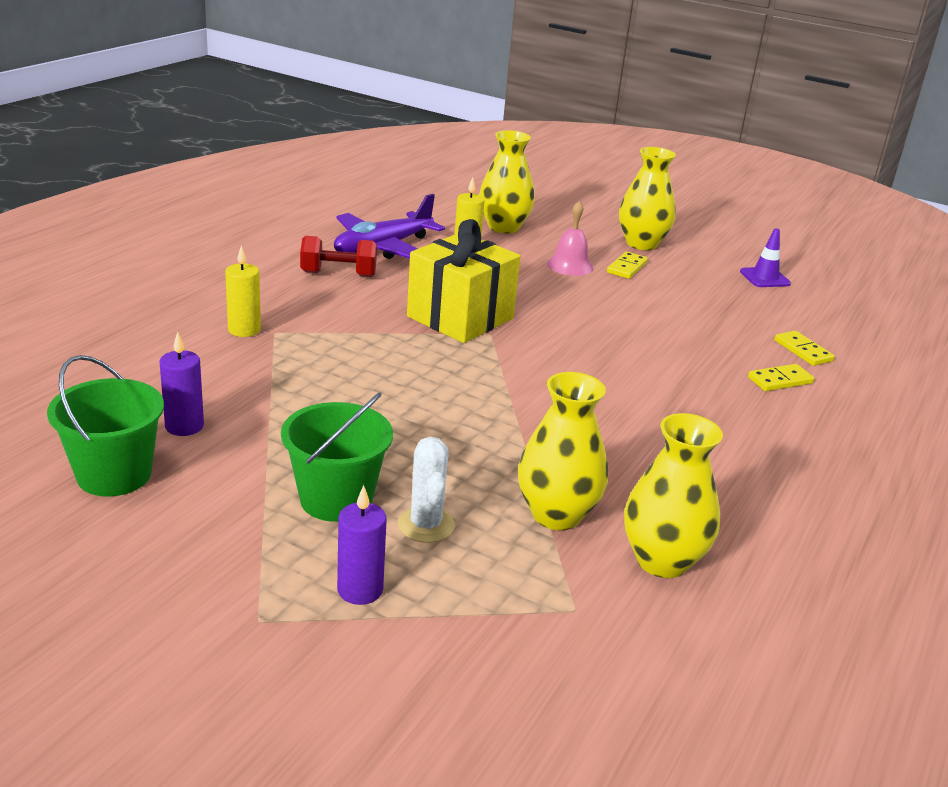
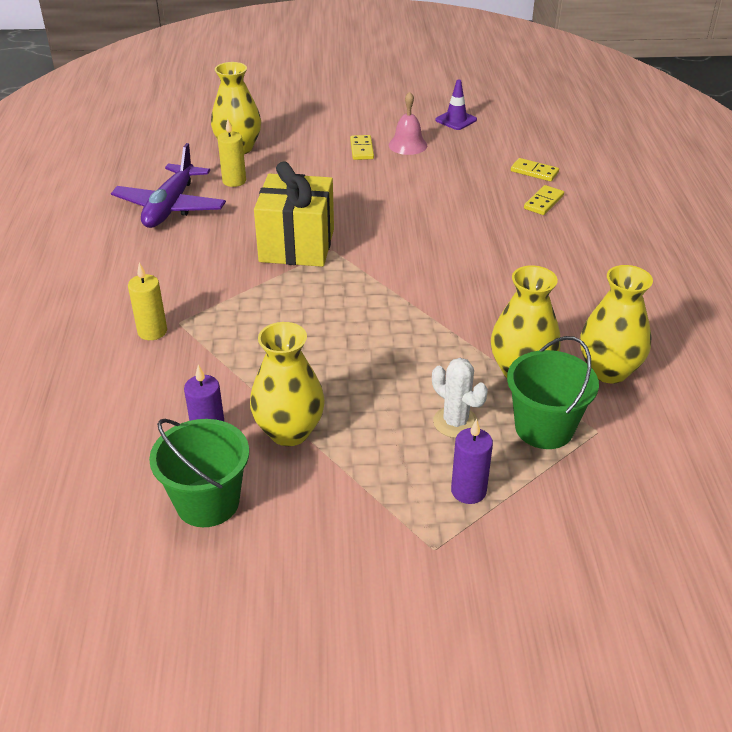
camera: 30 degrees left, 10 degrees up
(336, 499) = (380, 435): green bucket -> green bucket (544, 428)
(338, 274) = (164, 247): red dumbbell -> none
(570, 265) = (322, 164): pink bell -> pink bell (407, 145)
(641, 243) = (349, 123): yellow vase -> yellow vase (289, 432)

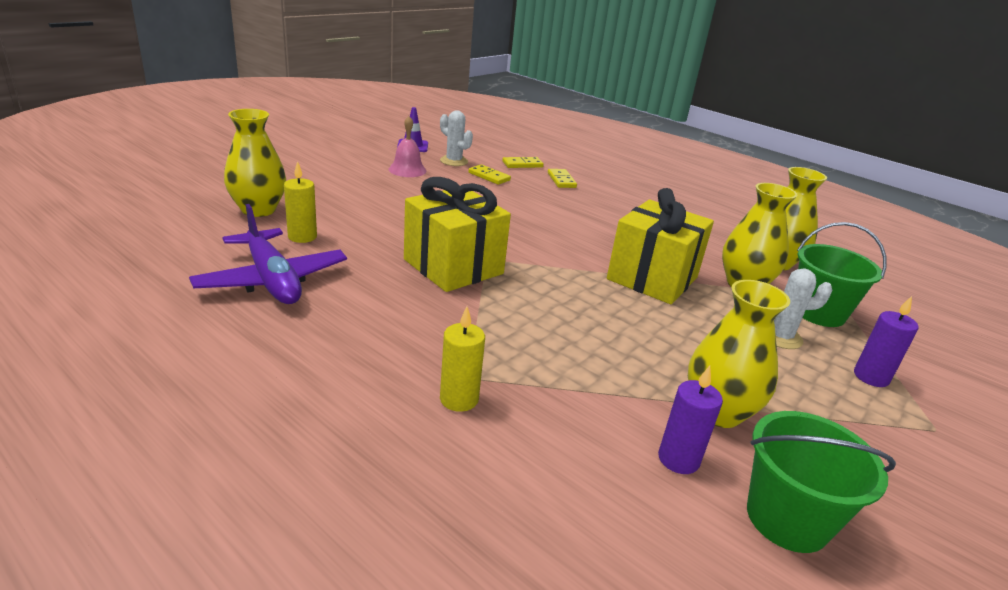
camera: 50 degrees left, 10 degrees down
(362, 149) = (376, 182): yellow domino -> yellow domino (489, 176)
(441, 325) = (652, 278): none -> yellow gift
(468, 148) = (454, 161): none -> white cactus

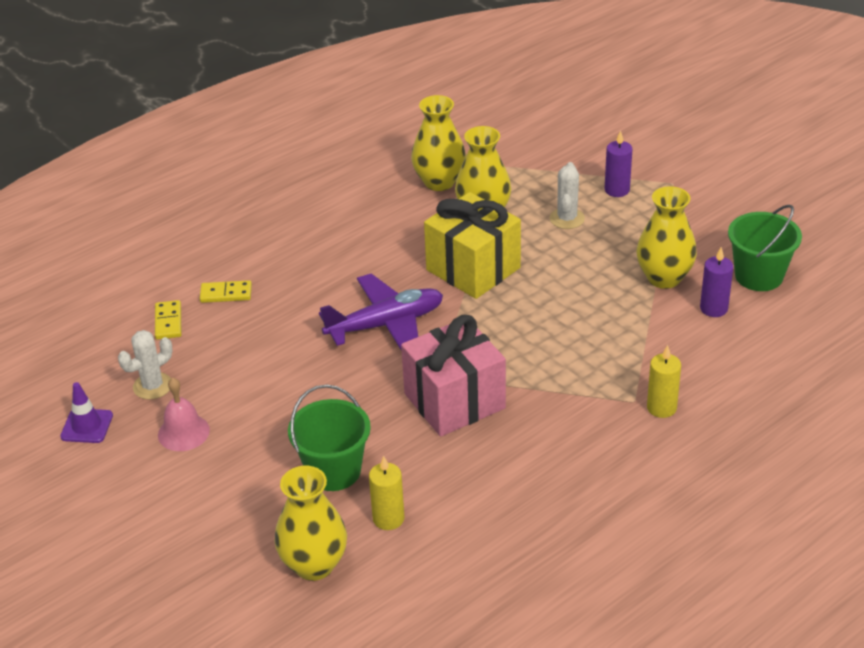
camera: 75 degrees left, 10 degrees up
(272, 280) = (486, 532): purple plane -> purple plane (386, 325)
(453, 267) = (454, 401): yellow gift -> pink gift
(489, 176) = (210, 356): yellow domino -> none
(818, 312) = (528, 185): green bucket -> green bucket (334, 471)

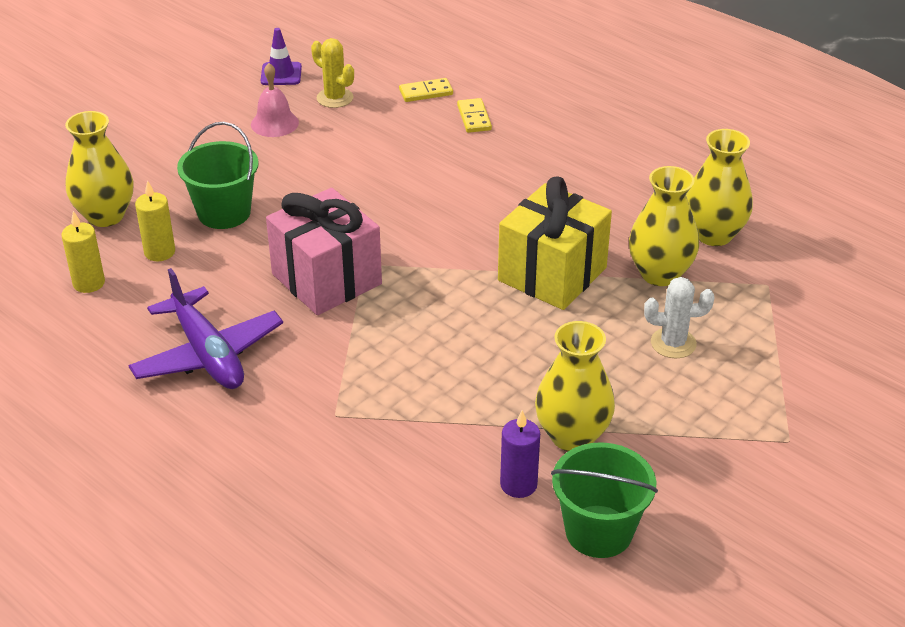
camera: 80 degrees right, 0 degrees up
(152, 386) = (335, 98): white cactus -> yellow cactus
(386, 325) = (443, 221): purple plane -> purple plane (207, 354)
(617, 190) = (752, 386): purple candle -> none
(661, 408) = (325, 439): yellow candle -> yellow candle (89, 283)

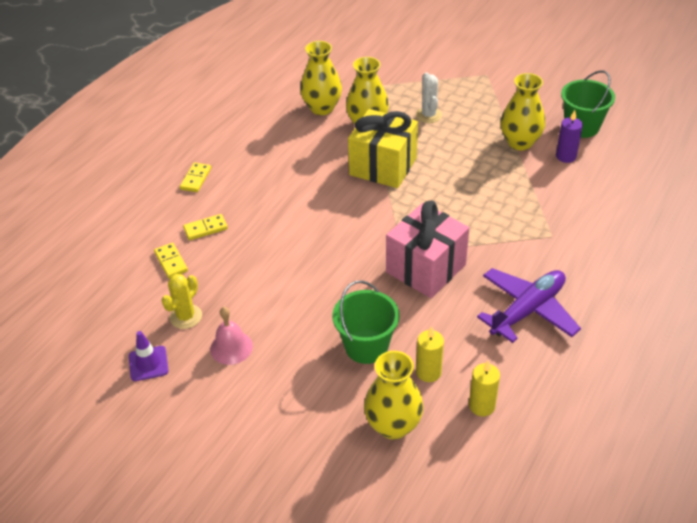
camera: 100 degrees left, 5 degrees up
(573, 116) = (196, 179): none -> yellow domino

